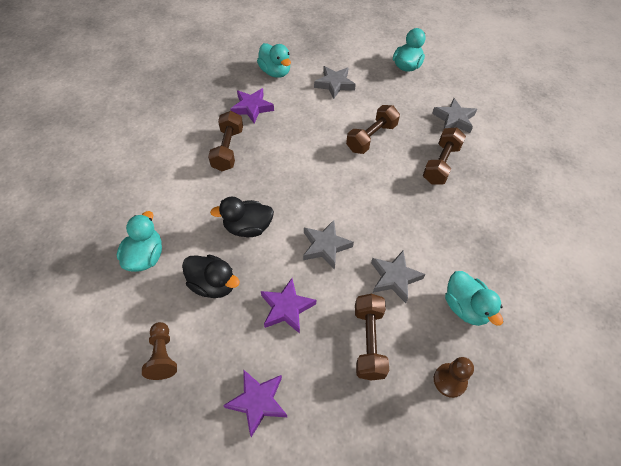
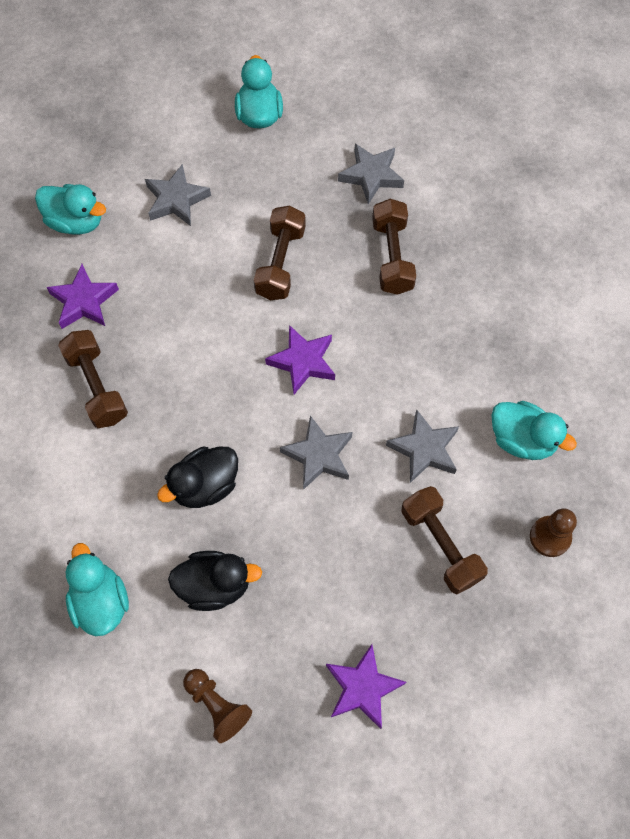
camera: 30 degrees left, 10 degrees up
(286, 308) = (323, 561): purple star -> purple star (303, 362)

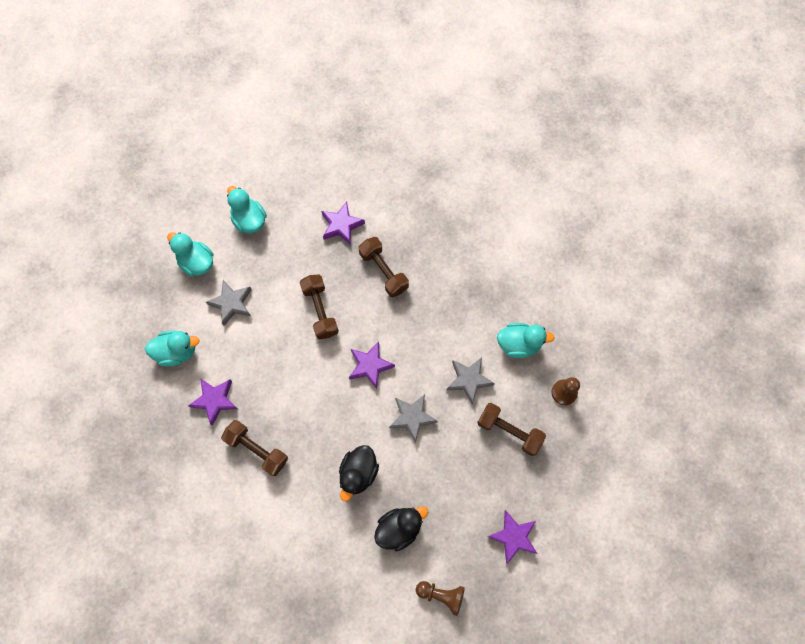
camera: 30 degrees left, 5 degrees up
(101, 601) = (340, 576): turquoise duck -> turquoise duck (197, 262)
(371, 175) = (341, 225): grey star -> purple star

